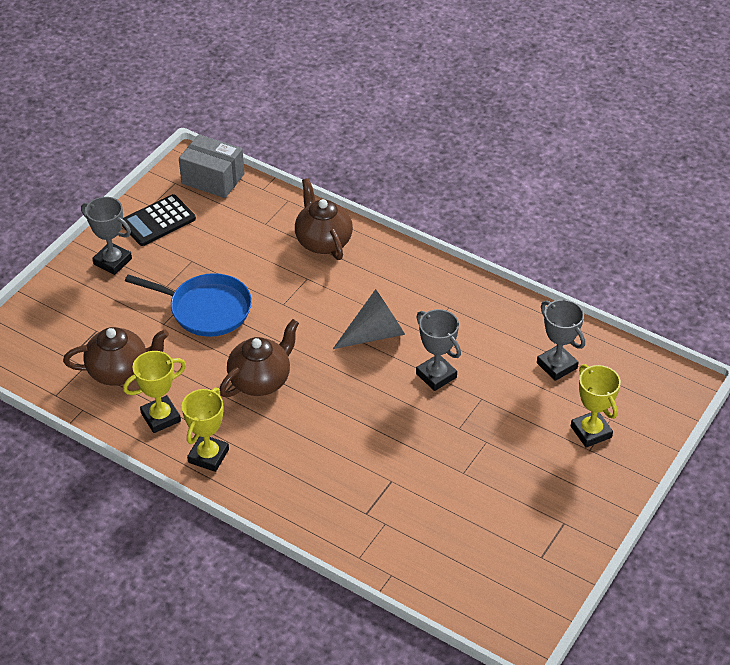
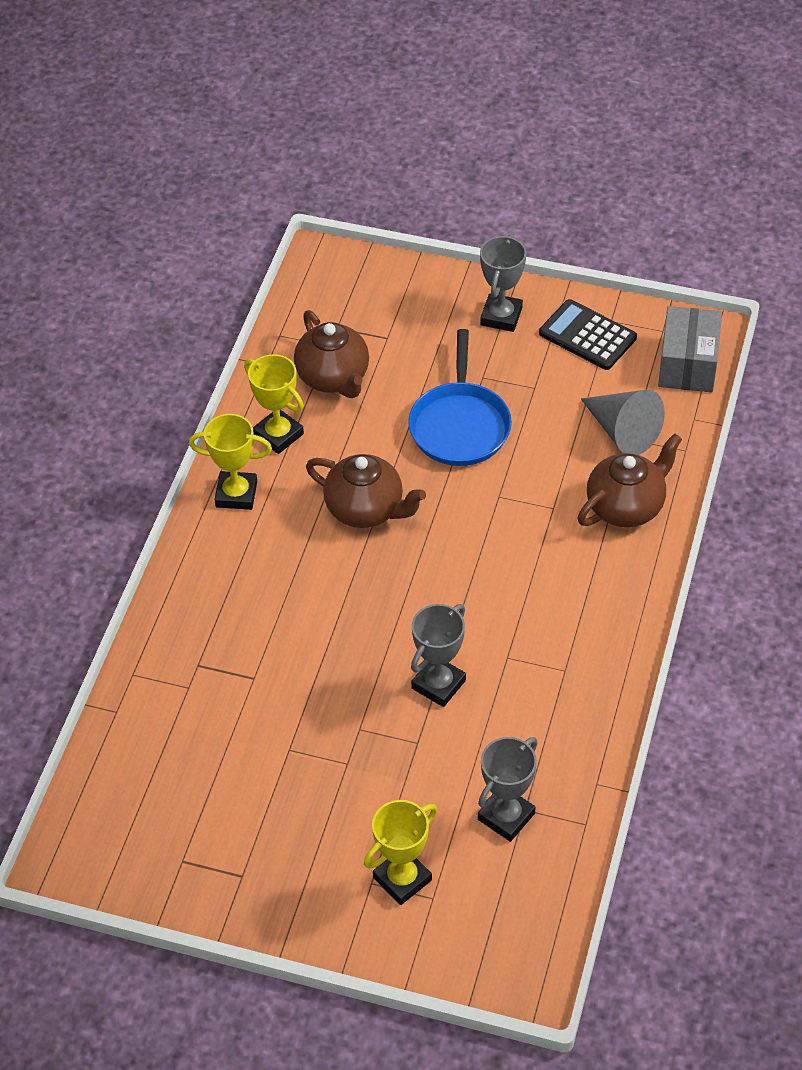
camera: 75 degrees right, 5 degrees up
(375, 334) = (485, 602): grey cone -> grey cone (622, 431)

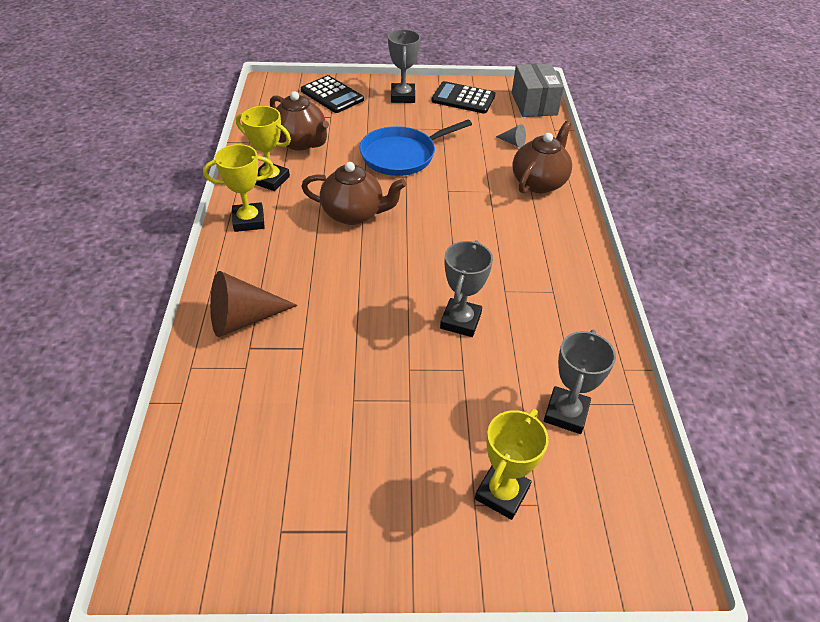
camera: 20 degrees left, 5 degrees down
(199, 628) = (243, 319): none -> brown cone
(402, 296) = (332, 95): none -> black calculator
(460, 425) = (401, 155): blue pan -> blue pan turned 75 degrees clockwise
(622, 431) = (512, 142): grey cone -> grey cone, size x0.47

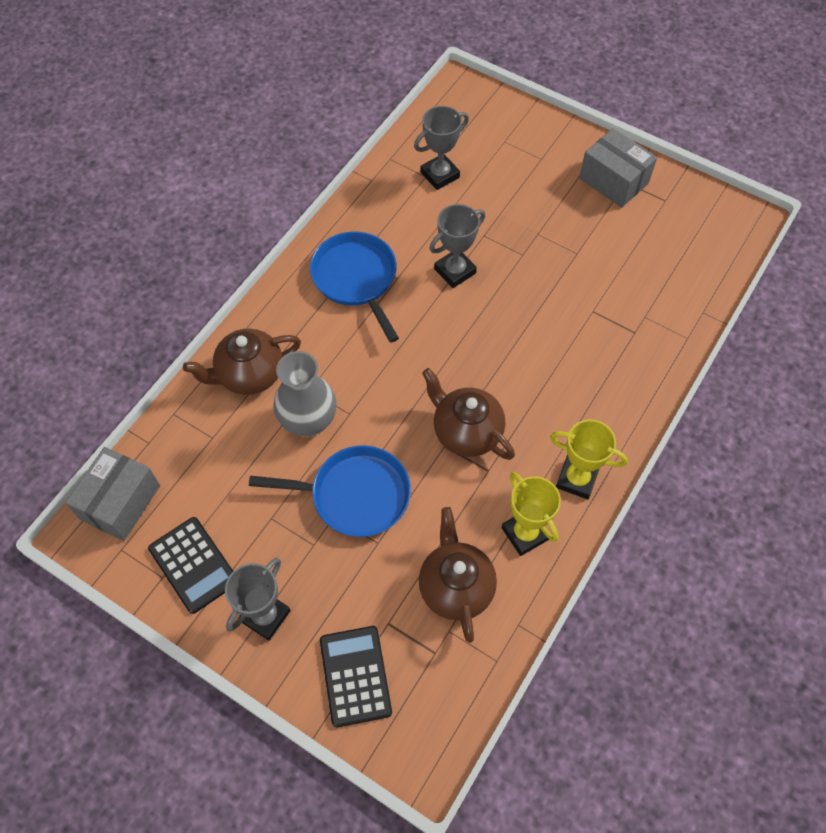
camera: 145 degrees left, 15 degrees up
(243, 319) = (629, 361): brown cone -> none
(364, 523) = (613, 180): none -> grey box
(471, 176) = (308, 421): none -> grey vase
(502, 493) = (520, 156): yellow trophy -> none
(512, 142) = (216, 447): grey cone -> none
(537, 274) = (356, 278): none -> blue pan

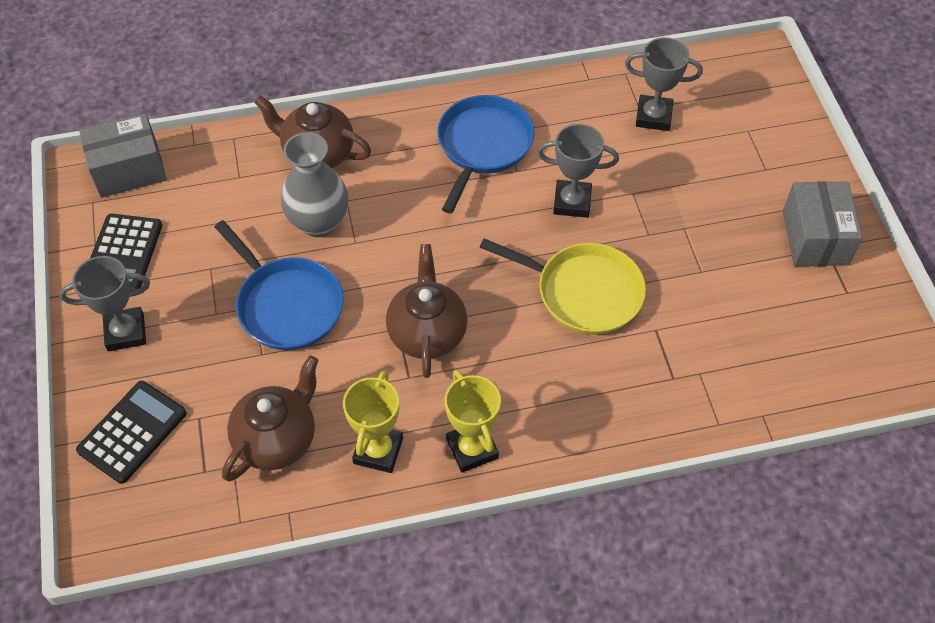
camera: 45 degrees right, 5 degrees down
(527, 323) = (584, 292): none -> yellow pan

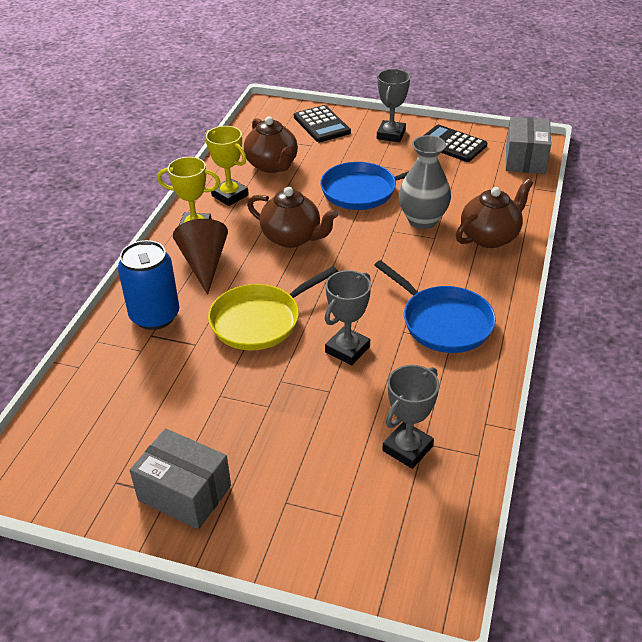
camera: 120 degrees right, 15 degrees down
(531, 397) = (204, 264): none -> brown cone
(645, 393) = (155, 316): none -> blue can

